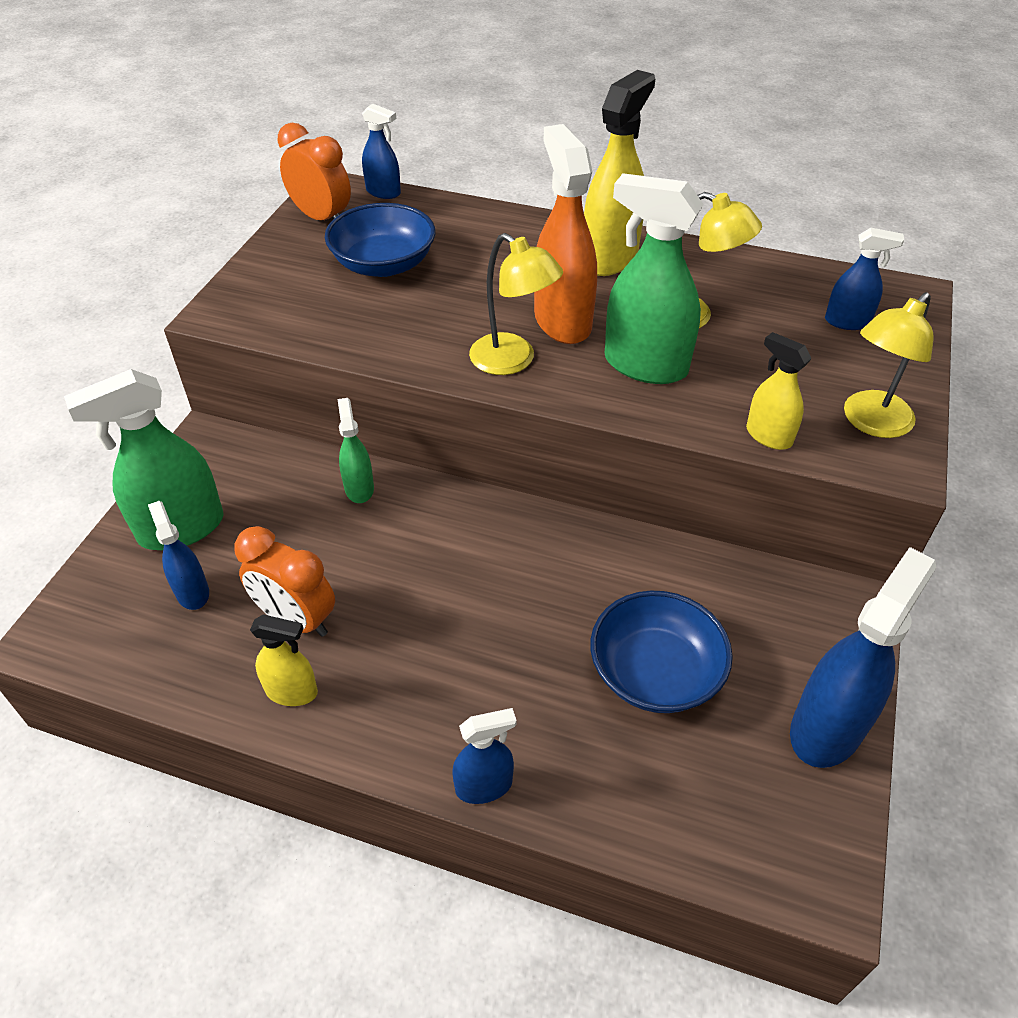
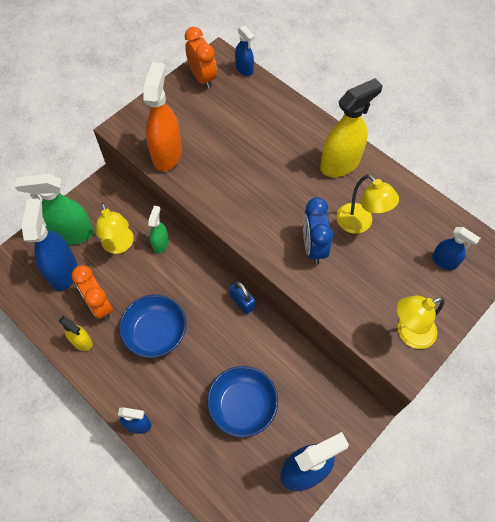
camera: 25 degrees right, 15 degrees up
(192, 592) = (63, 271): blue spray bottle -> blue spray bottle, size x1.84
(384, 264) = (218, 124): blue bowl -> blue bowl (156, 332)
(513, 361) = (247, 217): yellow lamp -> yellow lamp (119, 245)
(554, 521) = (242, 302): none -> blue padlock
(562, 321) = (288, 200): orange spray bottle -> orange spray bottle (167, 154)
(645, 365) = (313, 247): green spray bottle -> blue clock
(768, 436) = (348, 318): yellow spray bottle -> none

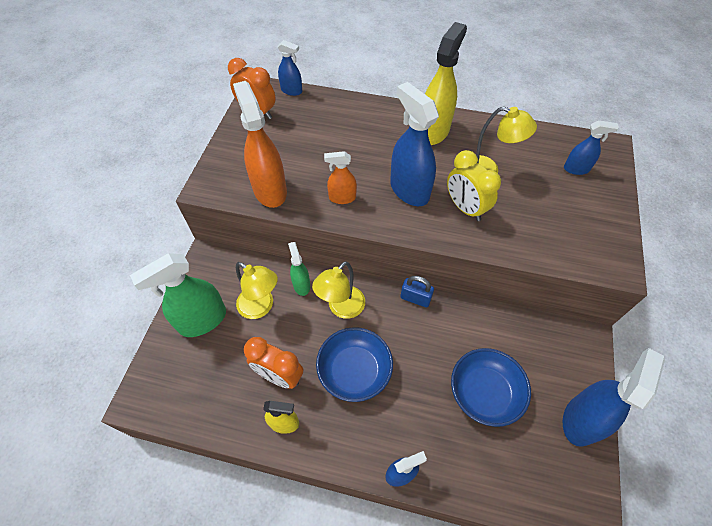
camera: 30 degrees left, 5 degrees down
(63, 271) = (216, 362): blue spray bottle -> blue spray bottle (409, 190)
(218, 188) = (342, 198): none -> orange spray bottle
(313, 247) = (465, 208): blue clock -> yellow clock
(409, 333) = (598, 239): yellow lamp -> yellow lamp (341, 308)

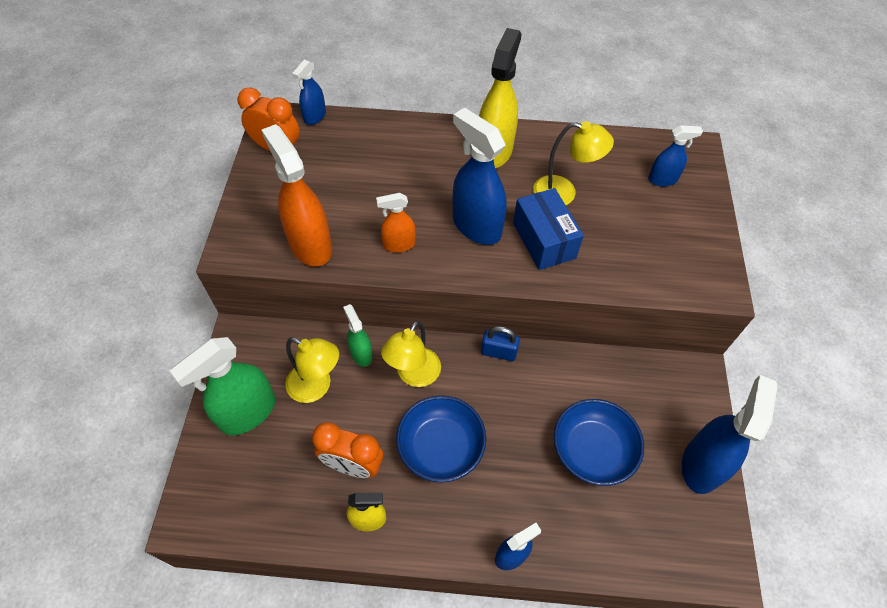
camera: 10 degrees left, 0 degrees up
(291, 91) = (314, 117): blue spray bottle -> blue spray bottle turned 105 degrees clockwise
(465, 208) = (544, 240): yellow clock -> blue box

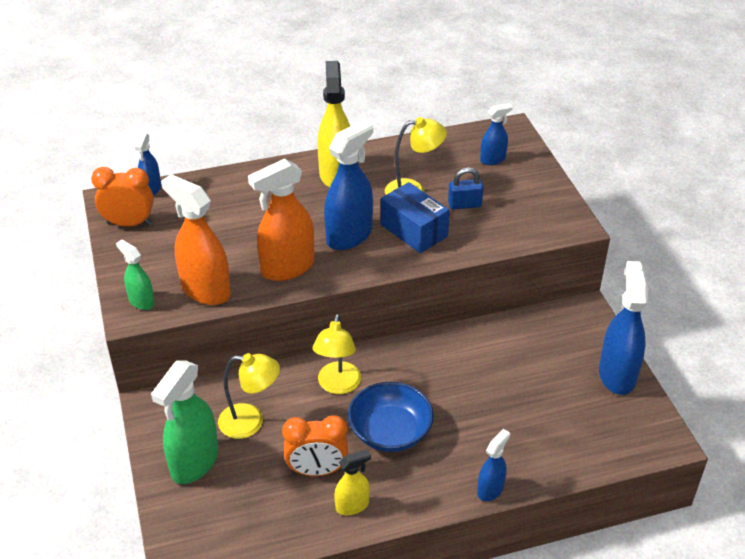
camera: 20 degrees left, 15 degrees down
(361, 353) = (279, 384): green spray bottle -> green spray bottle (141, 301)
(399, 244) = (287, 268): orange spray bottle -> orange spray bottle, size x1.84
(476, 226) = (349, 235): blue spray bottle -> blue spray bottle turned 105 degrees clockwise
(498, 352) = (406, 345): blue padlock -> blue padlock (464, 204)
(592, 450) = (523, 393): blue bowl -> none

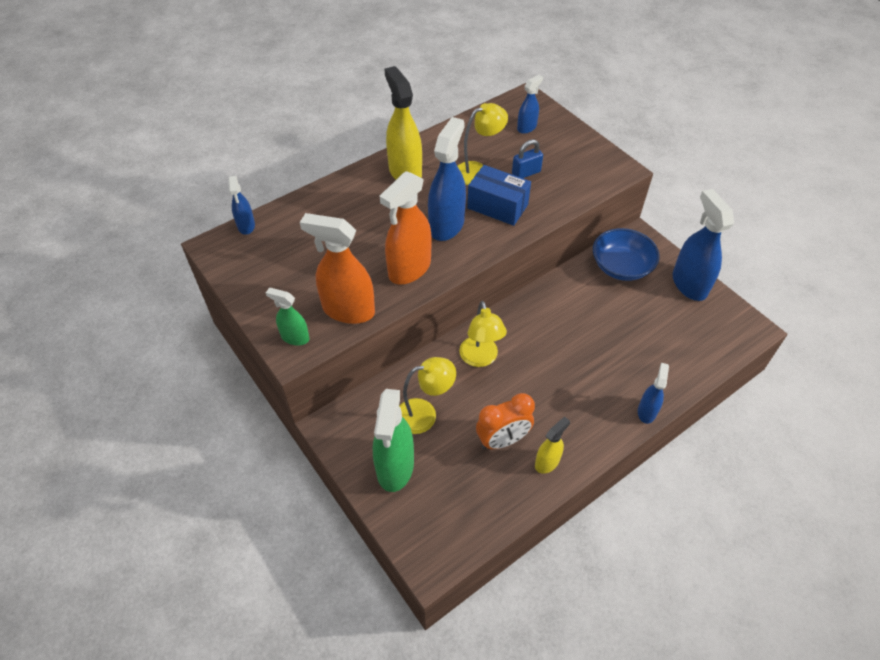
camera: 20 degrees left, 10 degrees up
(129, 224) = (243, 265): orange clock -> none
(390, 432) = (543, 386): blue bowl -> blue bowl (621, 266)

